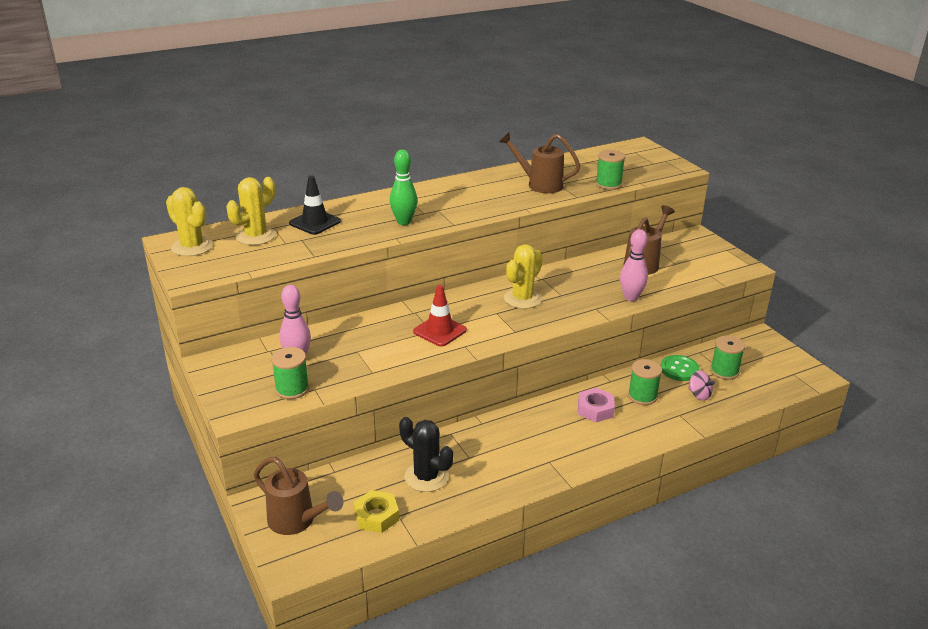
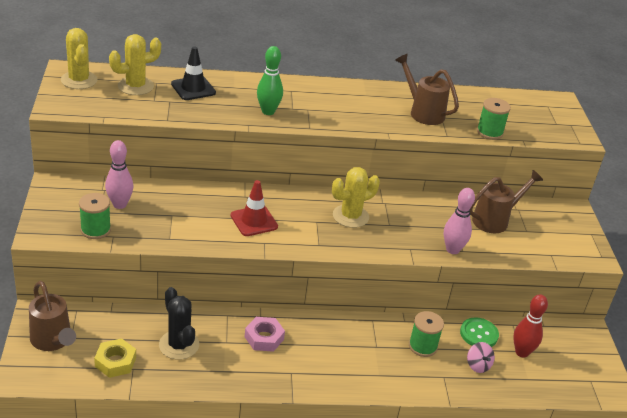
camera: 20 degrees right, 5 degrees up
(595, 409) = (369, 342): pink nut -> pink nut (264, 338)
(724, 371) = (522, 352): green spool -> red bowling pin

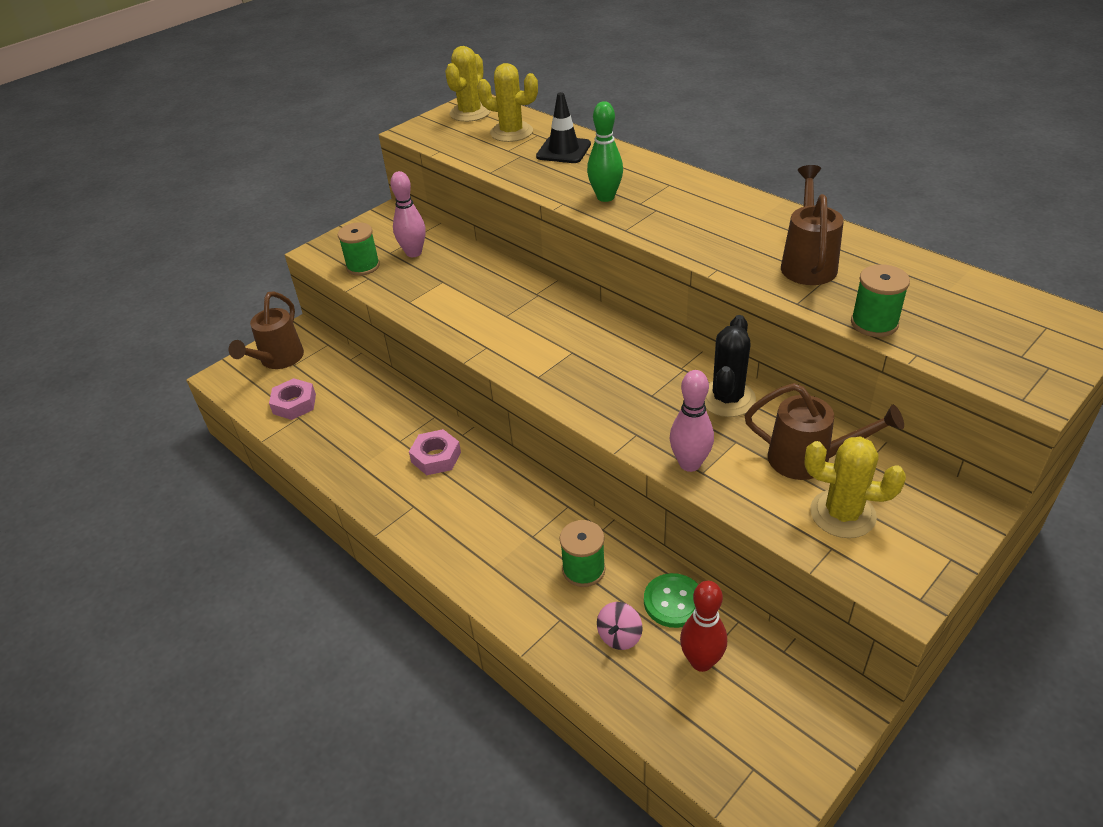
camera: 55 degrees right, 5 degrees up
(115, 362) = (294, 404): yellow nut -> pink nut
(179, 345) = (358, 419): black cactus -> black cactus (727, 399)
(254, 221) = (508, 321): red traffic cone -> none
(350, 216) = (618, 364): yellow cactus -> yellow cactus (842, 514)

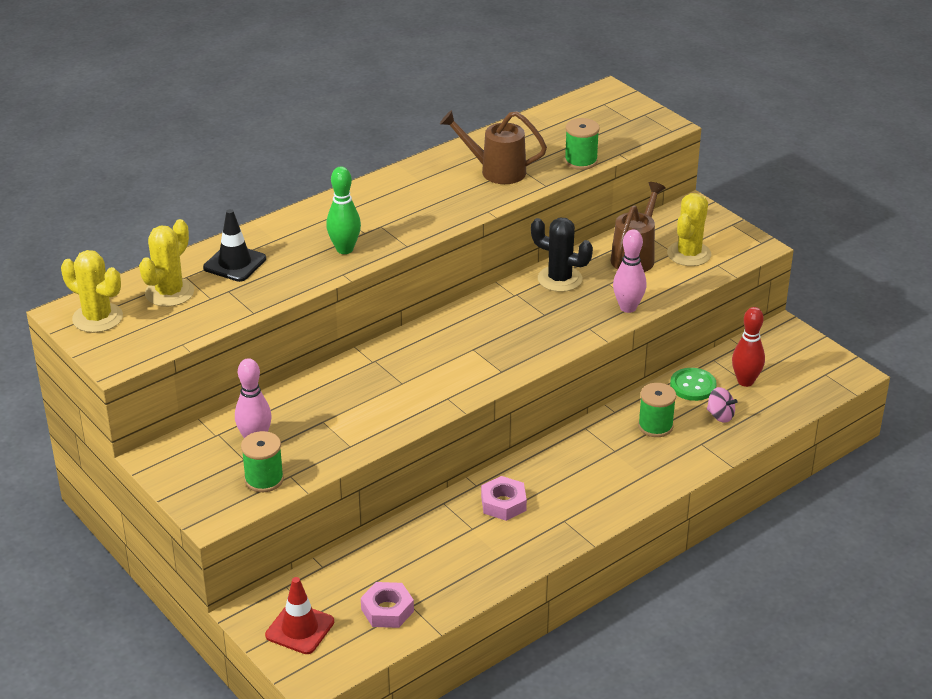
camera: 85 degrees left, 5 degrees down
(278, 360) = (300, 629): brown watering can -> red traffic cone

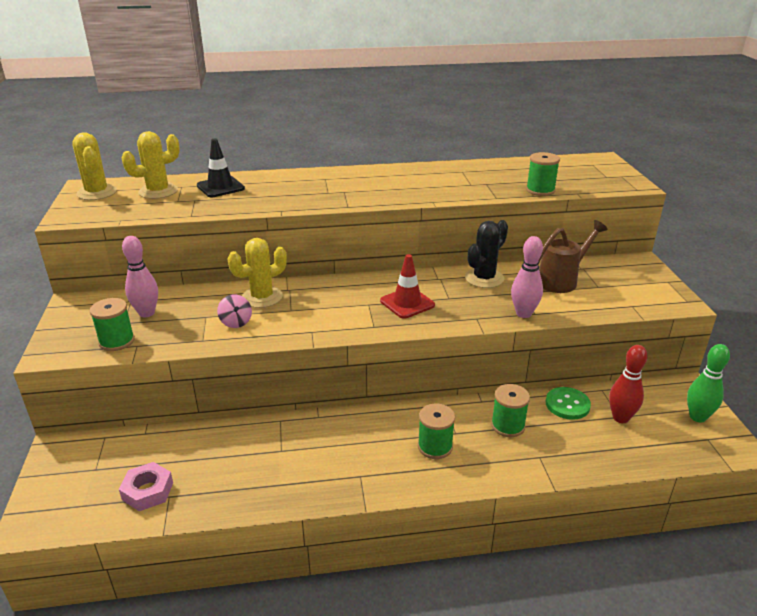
camera: 30 degrees right, 5 degrees down
(300, 629) = (73, 476): red traffic cone -> red traffic cone (407, 303)
(344, 249) = (301, 197): green bowling pin -> green bowling pin (697, 417)
(496, 171) = (466, 182): brown watering can -> none
(503, 503) = (324, 440): pink nut -> none
(560, 279) = (484, 278): black cactus -> black cactus turned 75 degrees clockwise
(607, 470) = (435, 447): none -> green spool
(689, 254) = (611, 291): yellow cactus -> yellow cactus (262, 297)
(720, 416) = (575, 439): pink spinning top -> pink spinning top (236, 322)

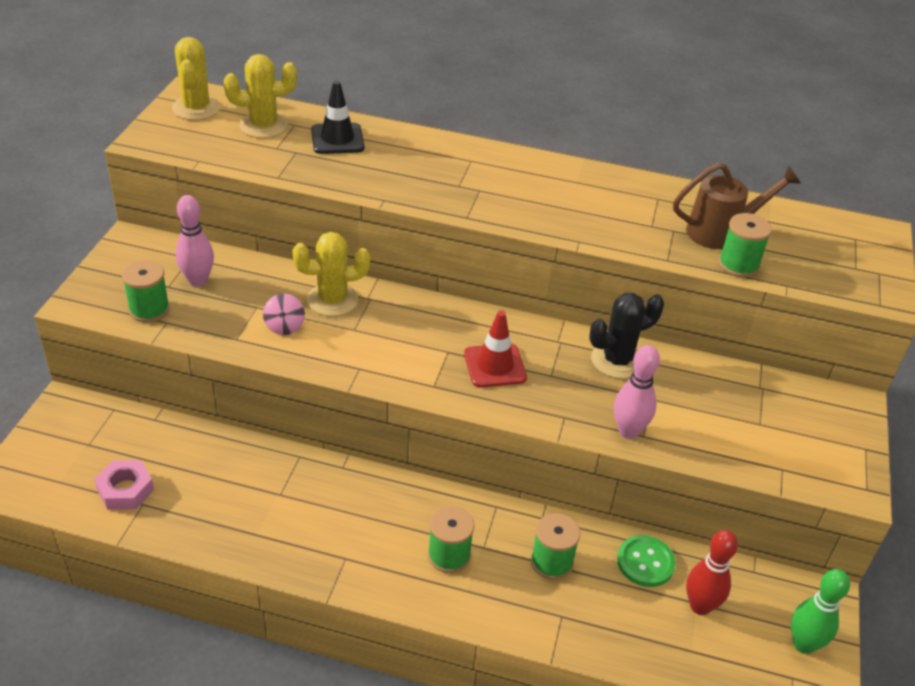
camera: 20 degrees right, 10 degrees up
(561, 280) = (717, 398): brown watering can -> brown watering can (721, 232)

